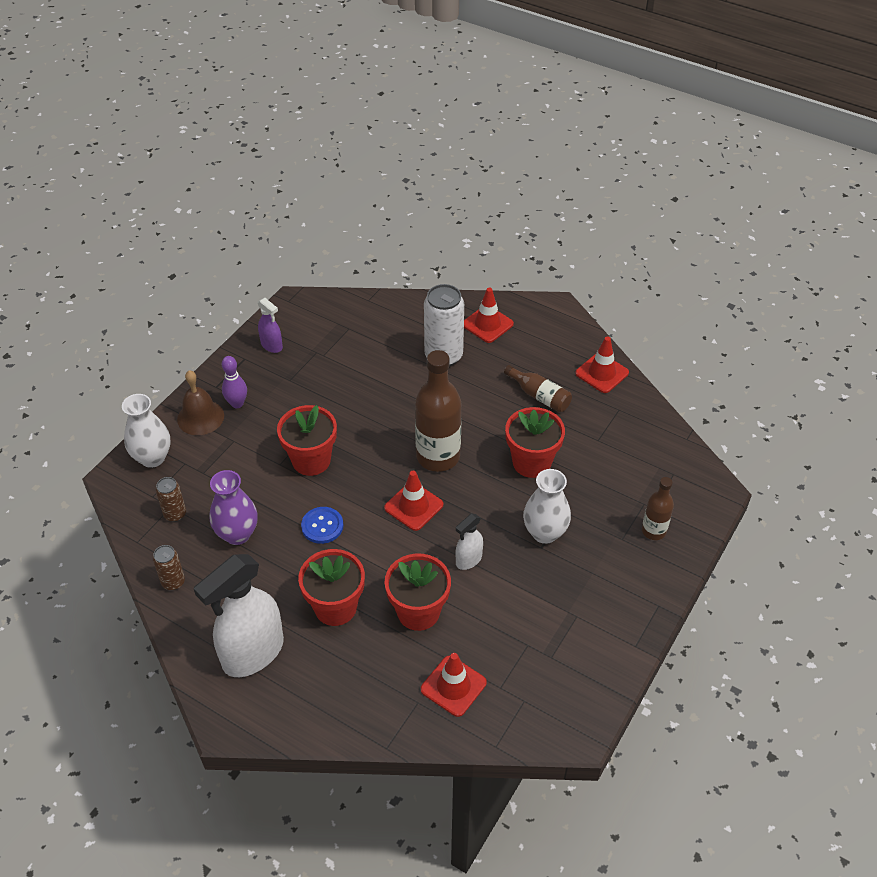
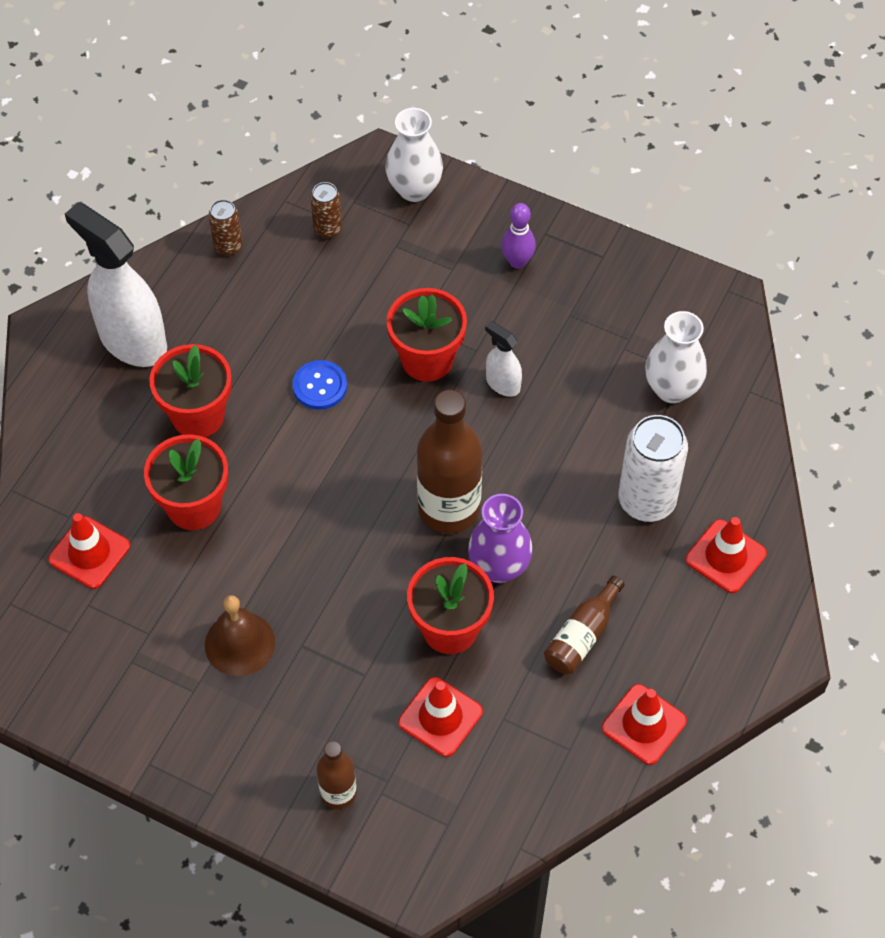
camera: 85 degrees right, 10 degrees up
(200, 417) = (488, 226): brown bell -> brown bell (240, 643)
(237, 534) = (301, 298): purple vase -> purple vase (499, 567)
(272, 346) = (632, 284): purple spray bottle -> none
(413, 506) = (359, 486): red traffic cone -> red traffic cone (440, 717)
(468, 560) = (276, 557): white spray bottle -> white spray bottle (502, 384)
(544, 533) = (326, 649): white vase -> white vase (672, 389)

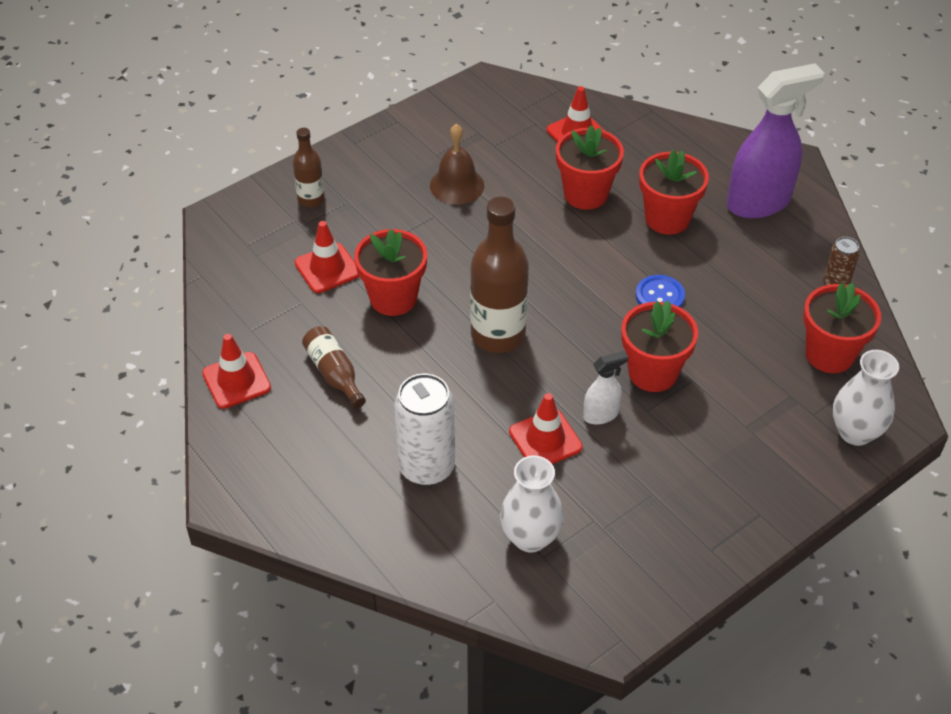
camera: 115 degrees right, 10 degrees down
(132, 341) = (759, 202): white spray bottle -> purple spray bottle
(327, 229) = (829, 354): brown can -> red flower pot
(499, 567) = (426, 346): purple vase -> none
(517, 262) = (734, 478): purple bowling pin -> none
(725, 556) = (339, 499): red traffic cone -> red traffic cone (545, 439)

